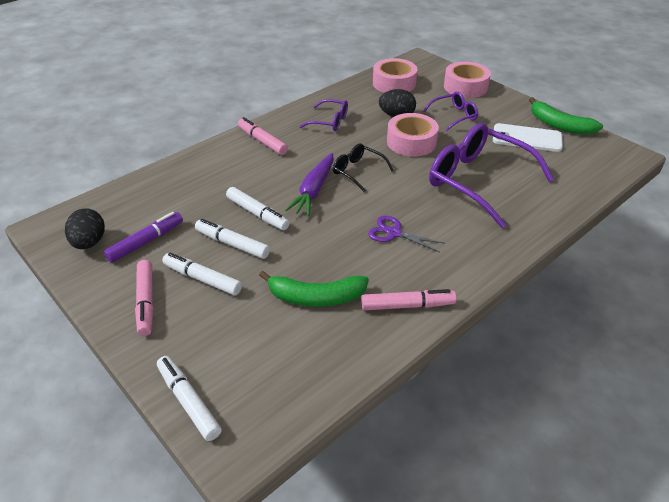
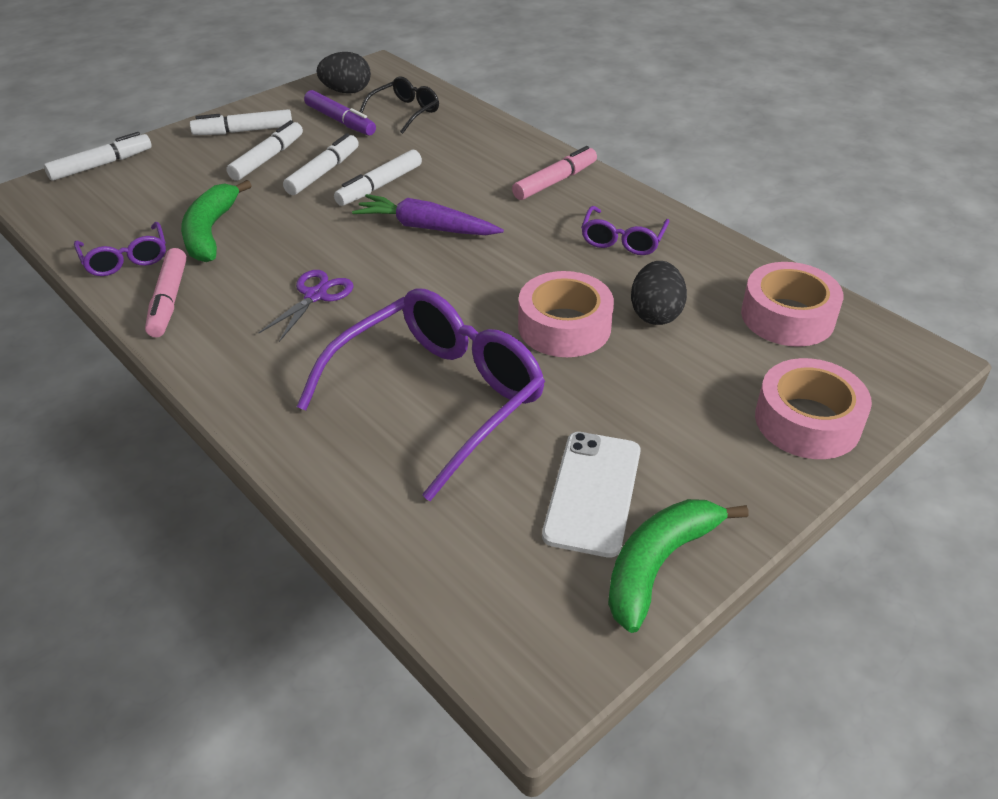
camera: 90 degrees right, 0 degrees up
(146, 302) = (243, 131): pink marker -> white marker
(358, 171) = (473, 267): black glasses -> black glasses (405, 112)
(454, 116) = (669, 390): purple glasses -> purple glasses (125, 259)

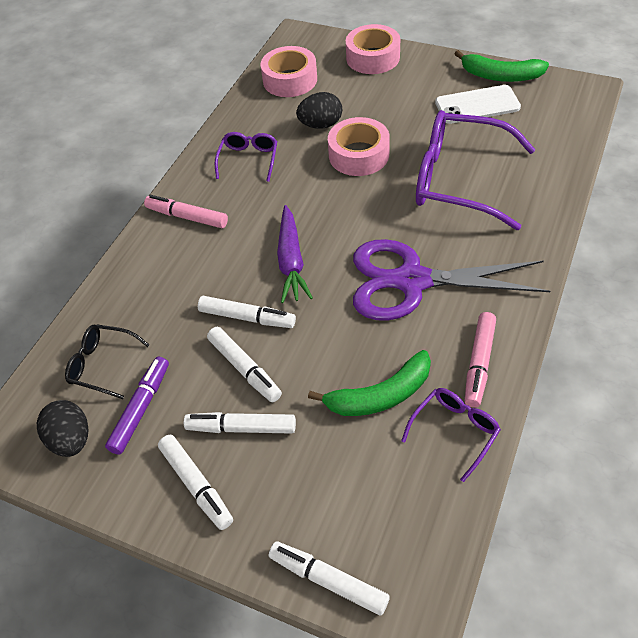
camera: 110 degrees left, 10 degrees up
(168, 300) = (479, 363): pink marker -> pink marker turned 135 degrees clockwise
(315, 295) = (412, 281): purple scissors -> purple scissors, size x2.19
(323, 172) = (245, 368): white marker -> white marker turned 135 degrees counterclockwise
(622, 240) = (248, 160): purple glasses -> purple glasses turned 75 degrees counterclockwise

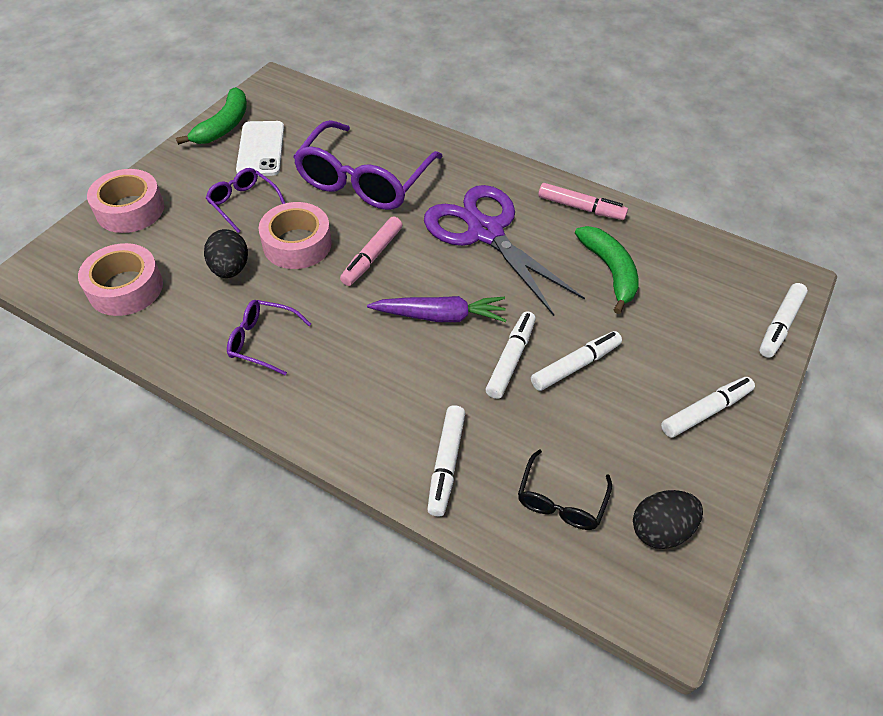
camera: 90 degrees left, 0 degrees up
(141, 408) = (621, 459): purple marker -> none
(187, 217) = (342, 409): pink marker -> pink marker (372, 256)
(241, 428) = (643, 372): white marker -> white marker (446, 464)
(412, 281) = (485, 232): purple scissors -> purple scissors turned 135 degrees clockwise
(454, 432) = (645, 233): purple glasses -> purple glasses (243, 203)

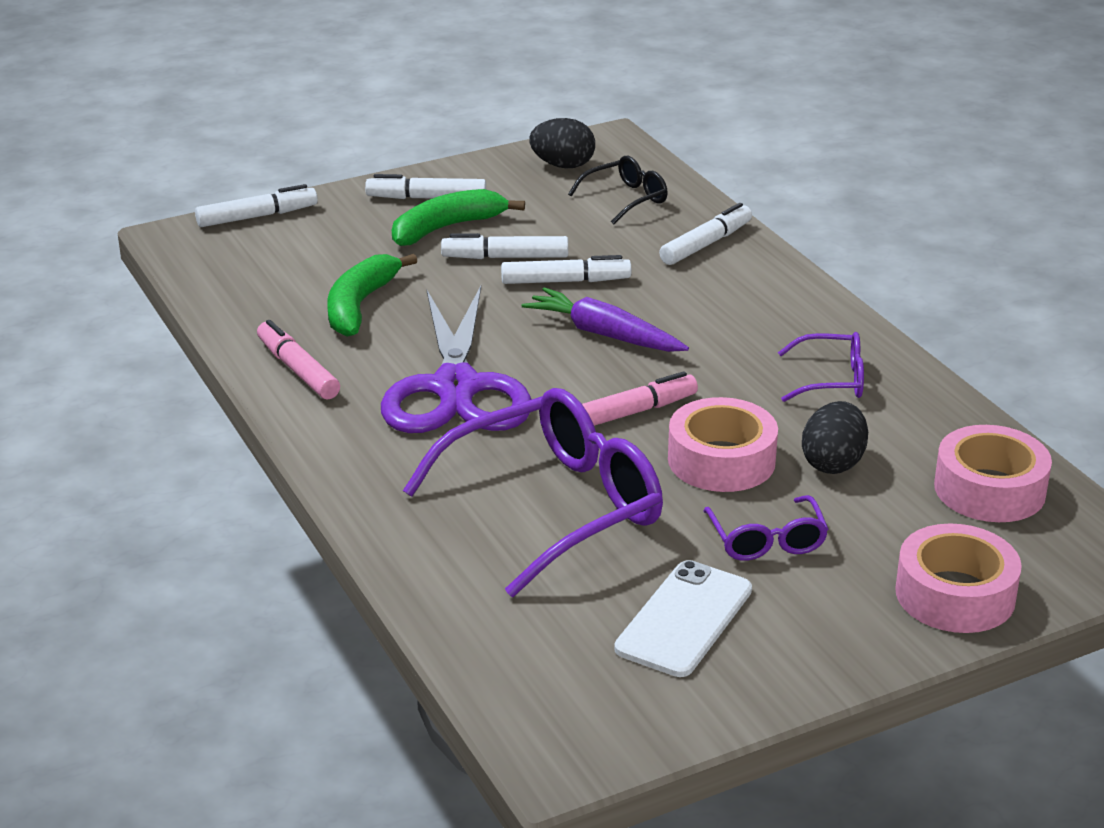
camera: 145 degrees left, 20 degrees down
(224, 126) = (725, 691): green banana -> green banana (446, 228)
(263, 341) = (831, 380): purple glasses -> purple glasses turned 45 degrees counterclockwise
(510, 359) = (565, 281): white marker -> white marker turned 150 degrees counterclockwise

